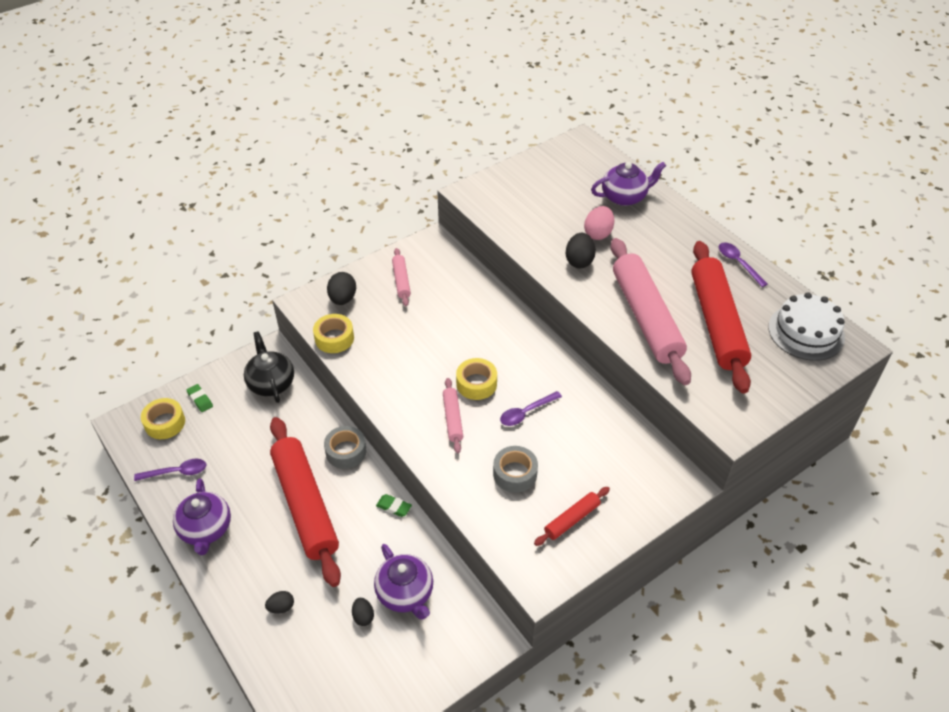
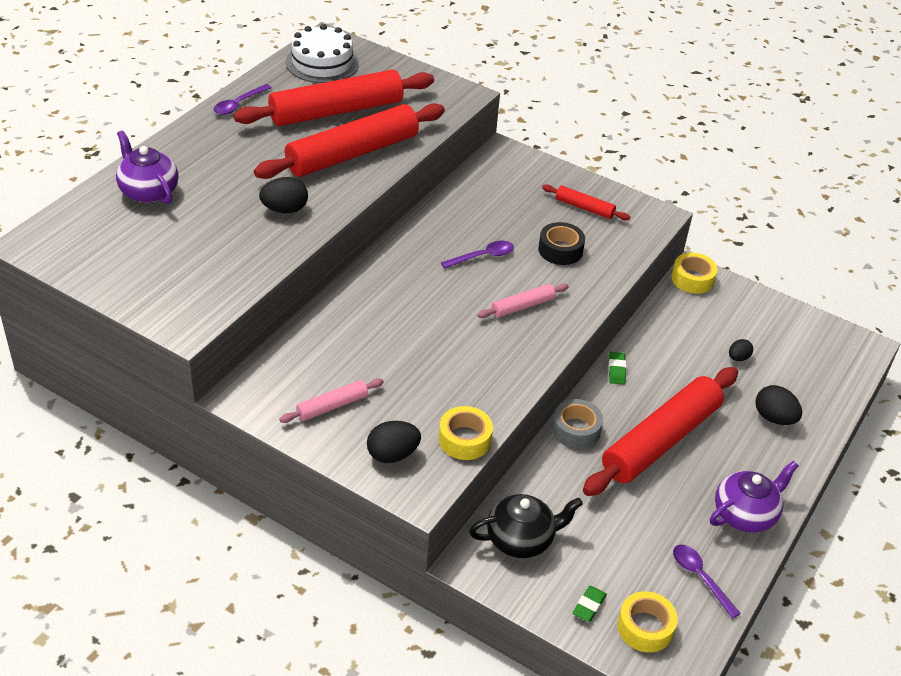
camera: 115 degrees left, 5 degrees down
(271, 383) = (521, 539): black teapot -> black teapot turned 150 degrees counterclockwise
(281, 607) = (774, 418): black egg -> black egg, size x1.64
(405, 593) = (696, 336): purple teapot -> none
(476, 384) = (465, 299): yellow tape -> yellow tape (692, 279)
(515, 474) = (560, 250): grey tape -> black tape
(526, 413) = (483, 256): purple spoon -> purple spoon turned 60 degrees counterclockwise
(598, 233) = (228, 202): pink egg -> none
(646, 317) = (352, 154): pink rolling pin -> red rolling pin

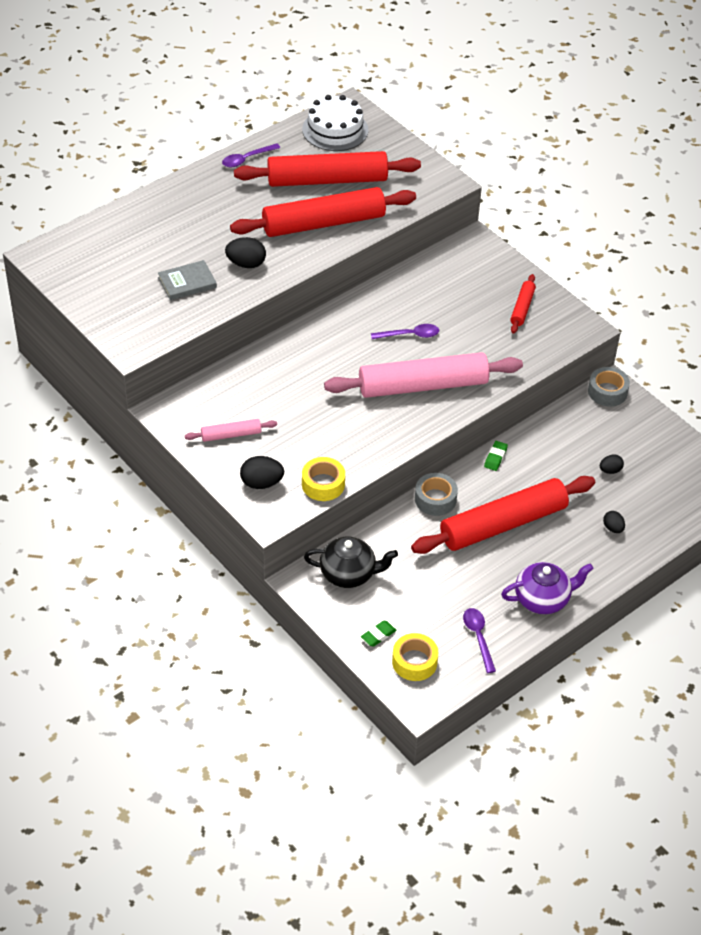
camera: 20 degrees right, 5 degrees up
(148, 191) = (143, 227): purple teapot -> none
(224, 241) = (187, 282): none -> grey book
(522, 306) = (423, 385): pink rolling pin -> pink rolling pin, size x2.22
(560, 250) = (480, 342): black tape -> none
(584, 208) = (522, 308): red rolling pin -> red rolling pin turned 60 degrees clockwise
(692, 279) = (607, 392): yellow tape -> grey tape
(774, 418) = (613, 528): black egg -> black egg, size x0.61

